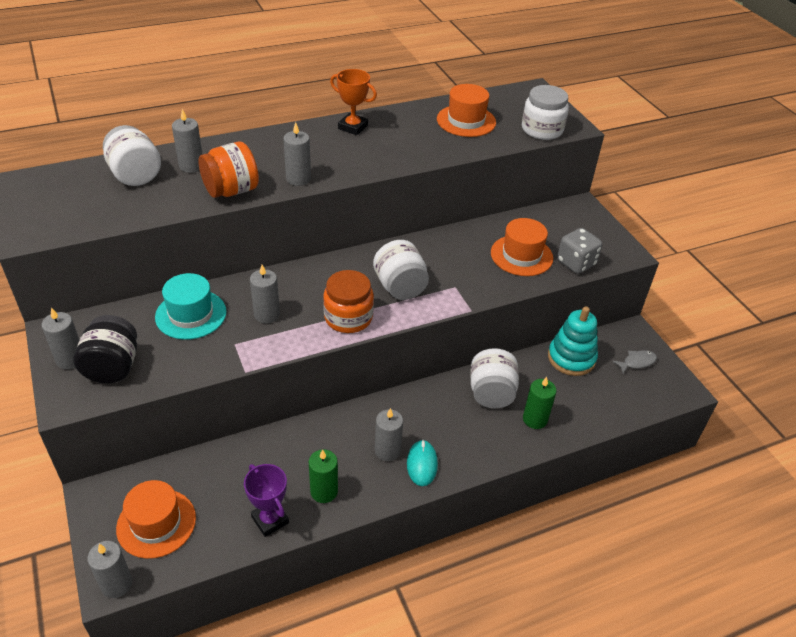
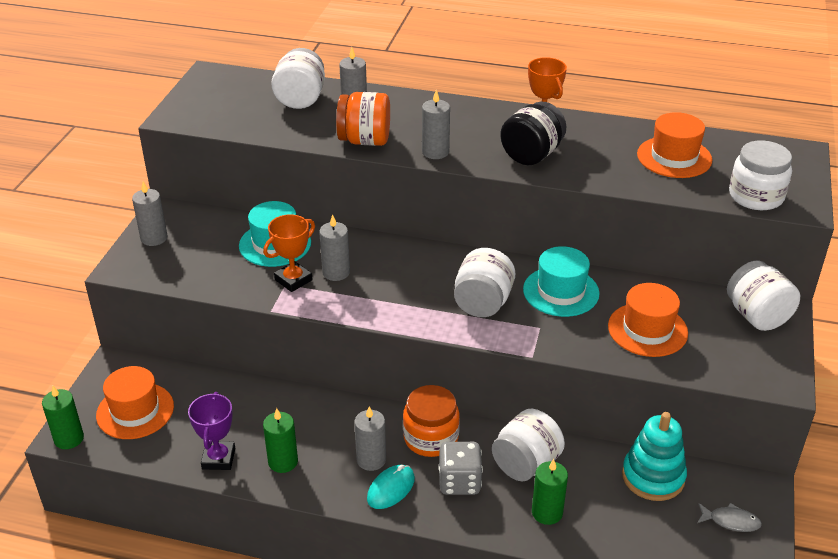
camera: 40 degrees right, 5 degrees down
(112, 367) = (177, 258): black jar -> black jar (532, 155)
(116, 584) = (69, 439): grey candle -> green candle
(238, 337) = (293, 280): none -> orange trophy
(348, 317) = (404, 308): orange jar -> orange jar (431, 438)
(443, 254) = (561, 291): none -> turquoise hat
(572, 216) = (757, 316): none -> white jar
(576, 263) = (704, 364): grey dice -> grey dice (459, 482)

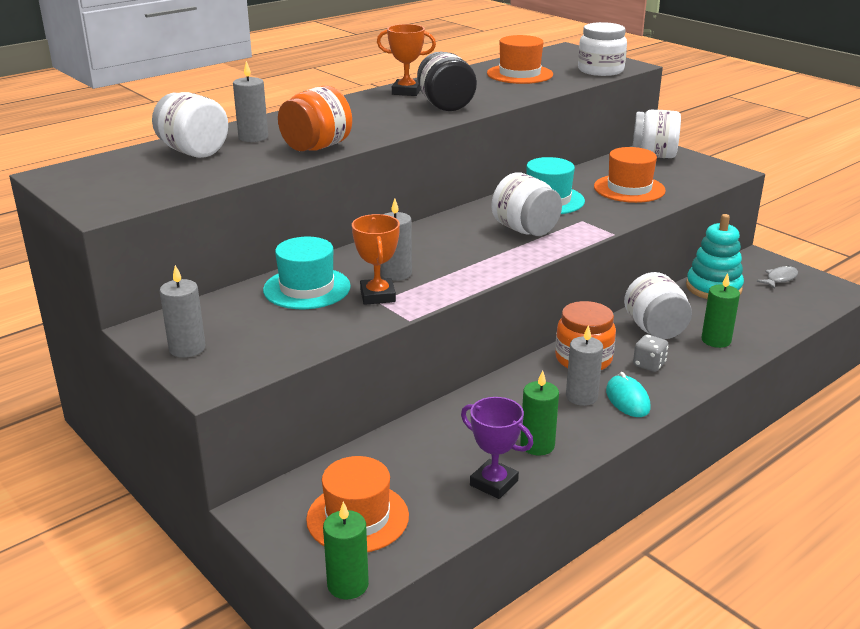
camera: 55 degrees left, 10 degrees down
(435, 152) = (383, 130): grey candle -> none
(459, 482) = (649, 365): grey dice -> grey dice, size x0.66

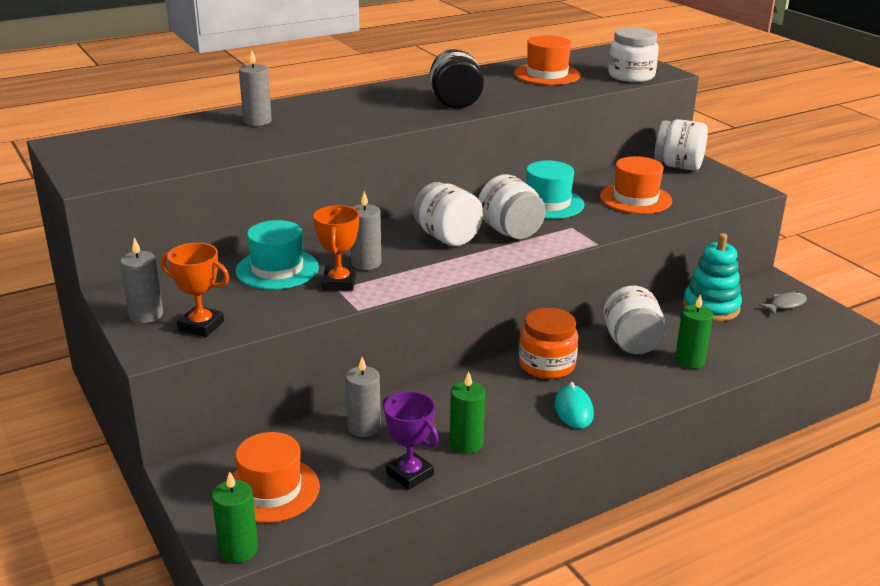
camera: 10 degrees right, 0 degrees up
(193, 152) = (196, 131): white jar -> white jar (447, 238)
(317, 147) = (310, 135): orange jar -> none
(406, 91) = (425, 85): orange trophy -> orange trophy (201, 326)
(581, 397) = (529, 402): grey candle -> grey candle (364, 427)
(649, 365) = (610, 378): grey dice -> none

